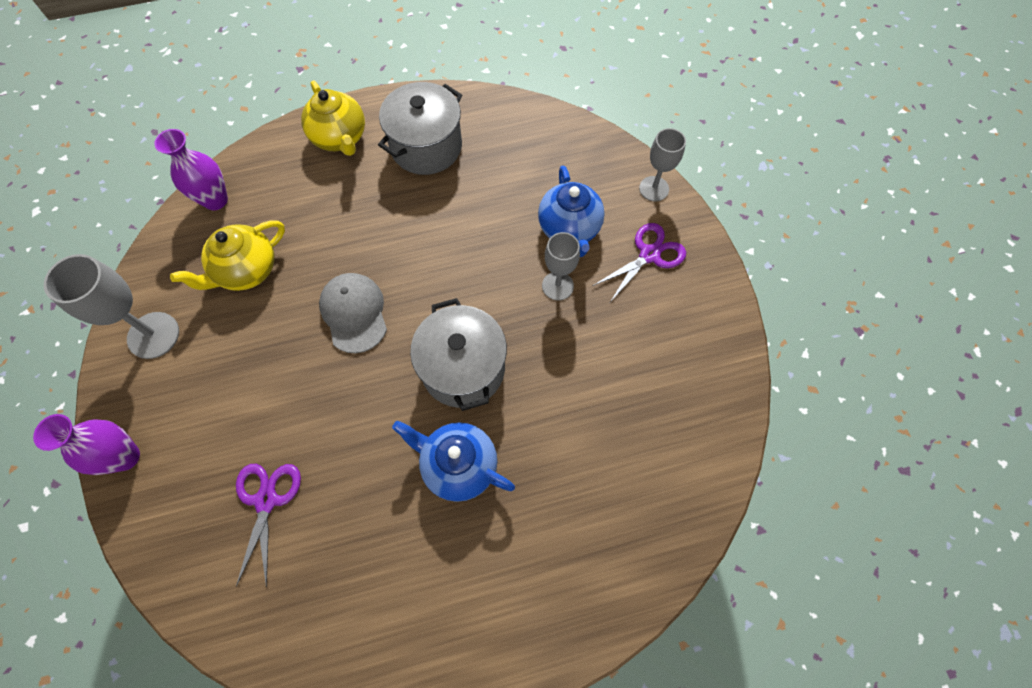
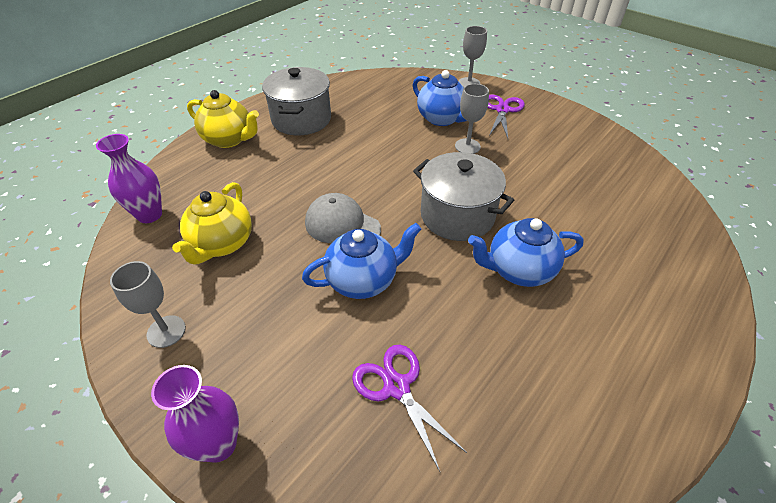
camera: 35 degrees left, 20 degrees down
(153, 335) = (166, 331): grey goblet -> grey goblet, size x0.66
(323, 385) = (363, 280): none -> blue teapot

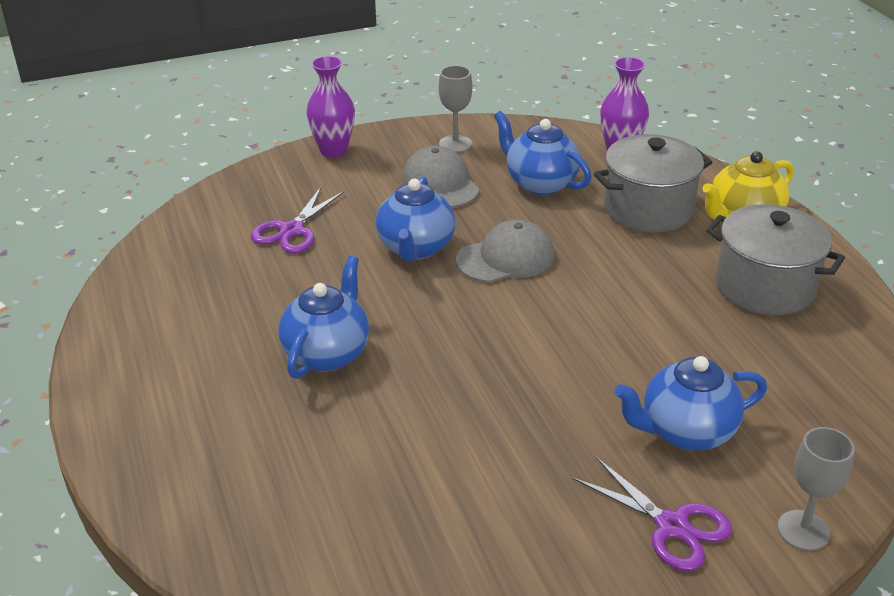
camera: 120 degrees right, 10 degrees down
(222, 244) = (540, 183): yellow teapot -> blue teapot
(252, 309) = (440, 183): none -> grey cap
(396, 386) = (291, 230): purple scissors -> purple scissors turned 120 degrees clockwise
(457, 215) = (449, 346): grey pot -> grey pot (648, 209)
(467, 146) = (587, 424): grey goblet -> none

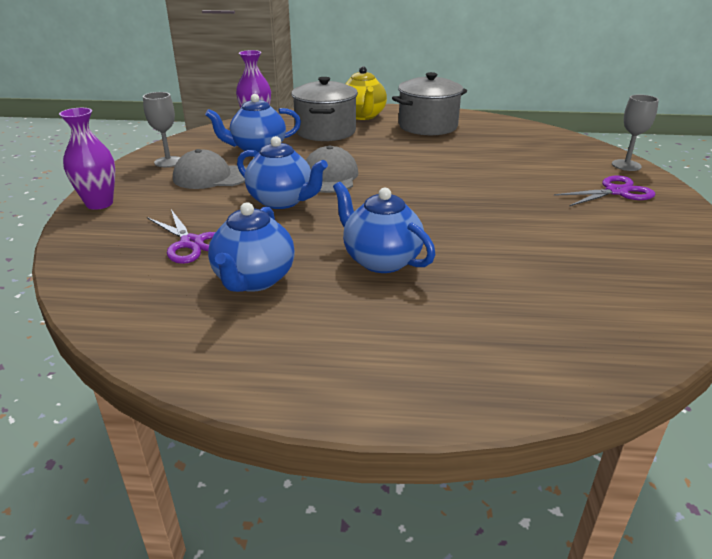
camera: 65 degrees left, 5 degrees down
(685, 432) = (539, 171): blue teapot -> blue teapot (254, 280)

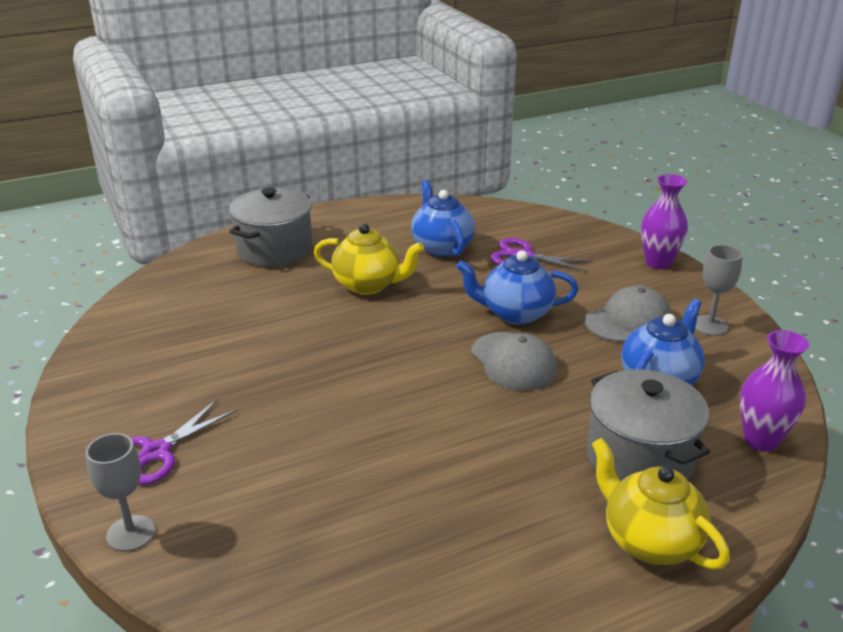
camera: 150 degrees right, 0 degrees up
(380, 260) = (368, 285): blue teapot -> yellow teapot
(428, 126) = (505, 547): grey pot -> grey pot (274, 250)

